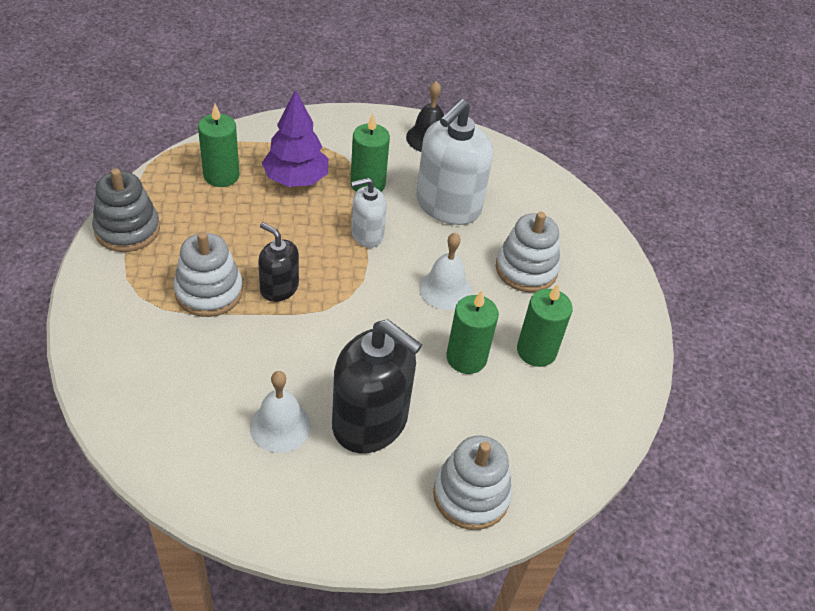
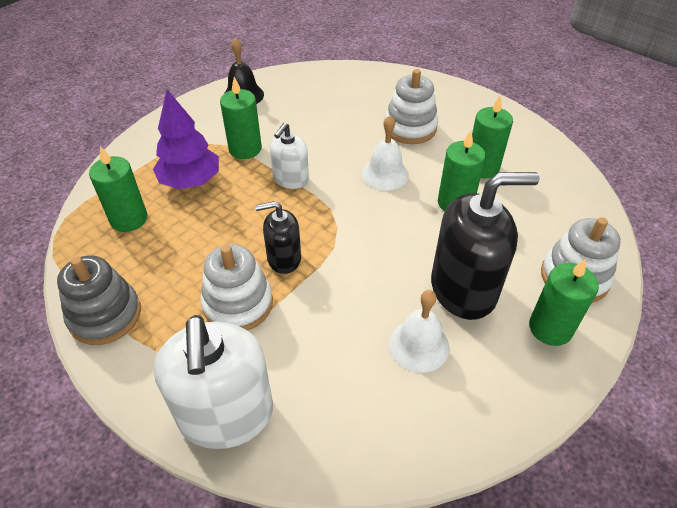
camera: 40 degrees left, 0 degrees up
(390, 507) = (550, 328): none -> green candle
(448, 205) = (314, 125): white soap dispenser -> white soap dispenser (226, 415)

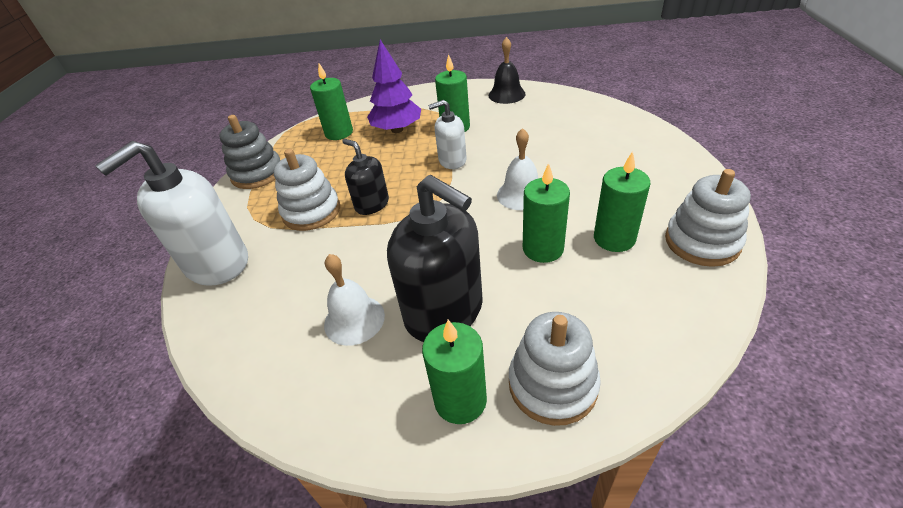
camera: 55 degrees right, 5 degrees down
(410, 128) = (597, 173): white stacking toy -> white stacking toy (702, 242)

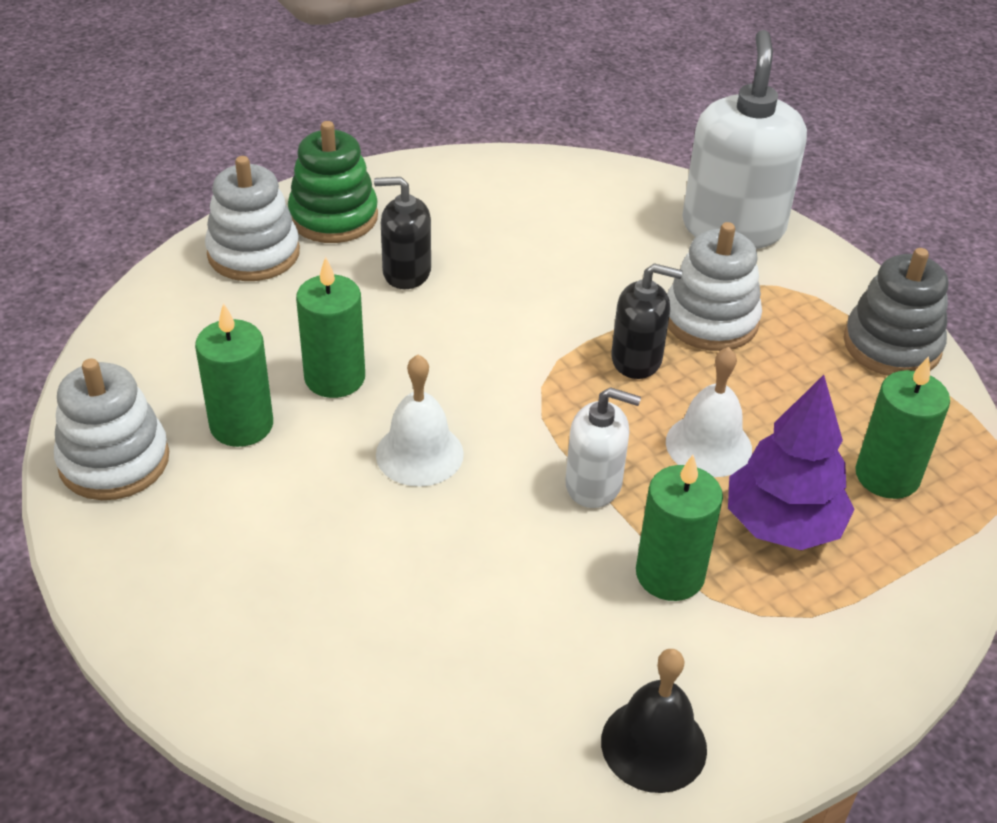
camera: 140 degrees right, 0 degrees up
(354, 319) = (498, 235): white bell -> white bell (708, 445)
(444, 311) = (406, 272): black soap dispenser -> black soap dispenser, size x0.55
(452, 160) = (594, 484): white soap dispenser -> white soap dispenser turned 60 degrees clockwise
(460, 400) = (333, 217): green candle -> green stacking toy

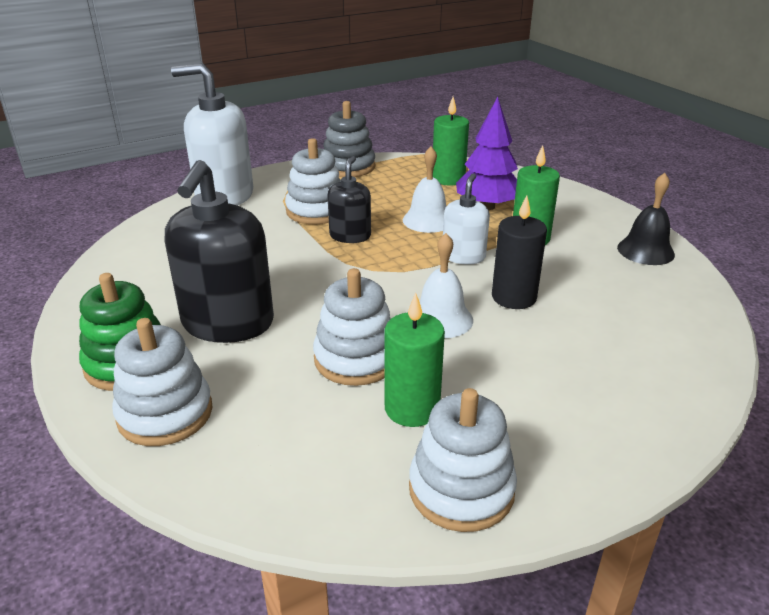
camera: 85 degrees left, 10 degrees down
(335, 378) = (356, 359): green candle -> white stacking toy
(406, 272) = (228, 323): black soap dispenser -> black soap dispenser, size x1.82
(478, 535) = (514, 297): none -> black candle

